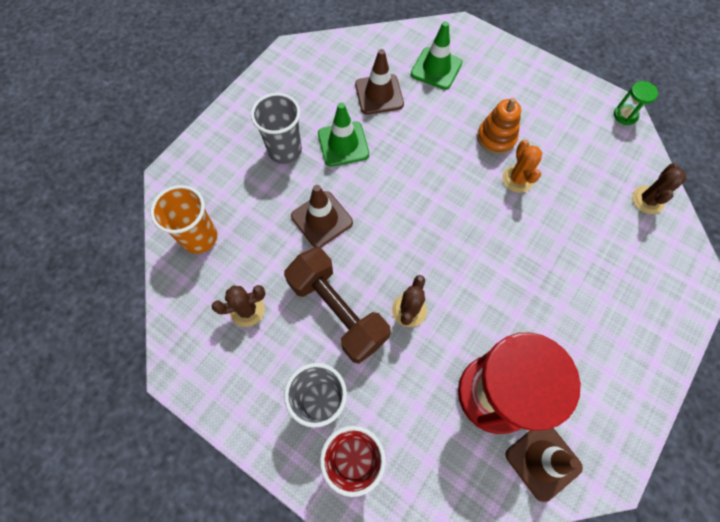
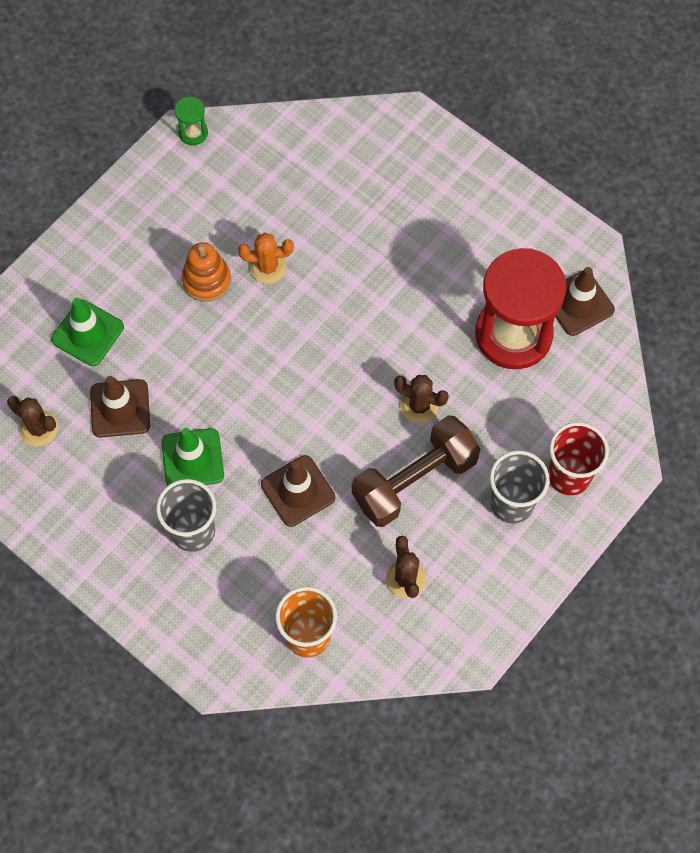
camera: 85 degrees left, 0 degrees up
(648, 200) = (310, 140): brown cactus -> brown cactus (39, 428)

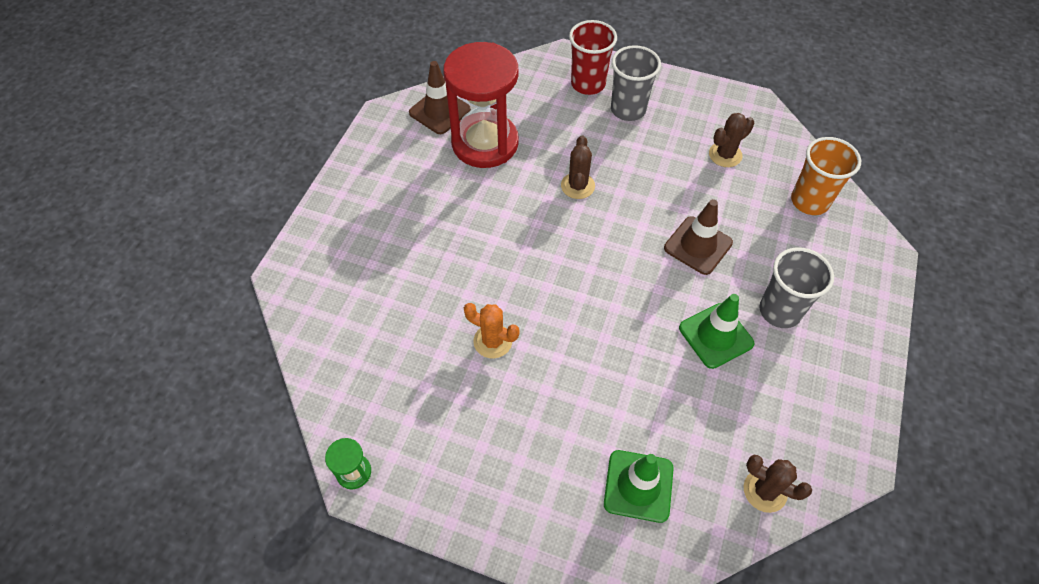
camera: 110 degrees left, 10 degrees down
(39, 428) = (765, 491): brown cactus -> brown cactus turned 75 degrees counterclockwise
(120, 408) = (702, 419): brown traffic cone -> none
(206, 280) = (528, 391): orange stacking toy -> none
(267, 267) = (493, 341): orange cactus -> orange cactus turned 45 degrees counterclockwise
(414, 480) = (643, 171): brown dumbbell -> none

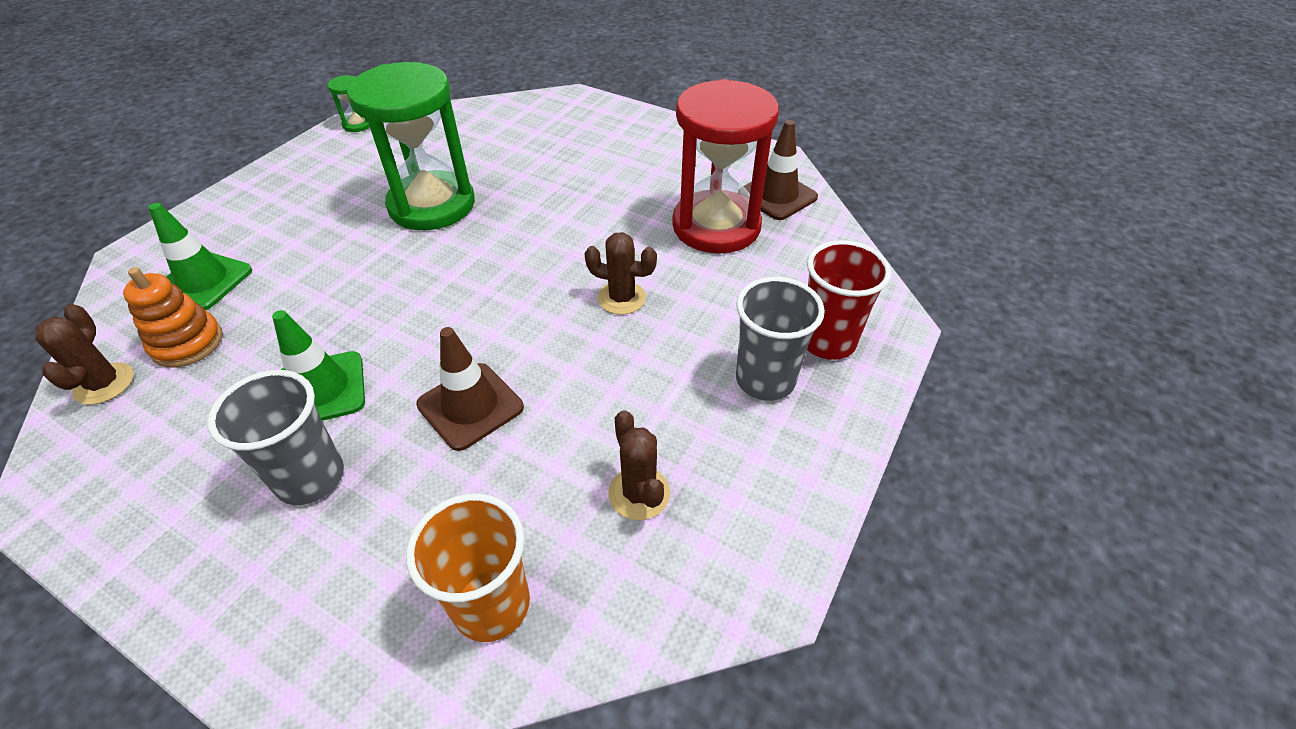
camera: 100 degrees right, 10 degrees down
(493, 341) = (432, 205): orange cactus -> green hourglass
(707, 454) = (187, 343): none -> orange stacking toy
(765, 491) = (104, 384): brown cactus -> brown cactus turned 45 degrees counterclockwise

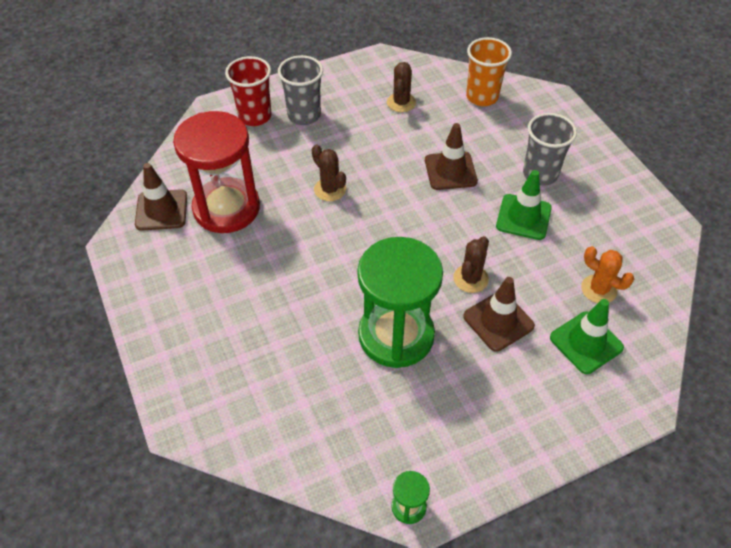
camera: 145 degrees left, 5 degrees up
(104, 384) = (649, 283): brown cactus -> brown cactus (470, 279)
(187, 343) = (598, 289): orange stacking toy -> orange cactus
(320, 258) = (498, 321): none -> brown traffic cone

